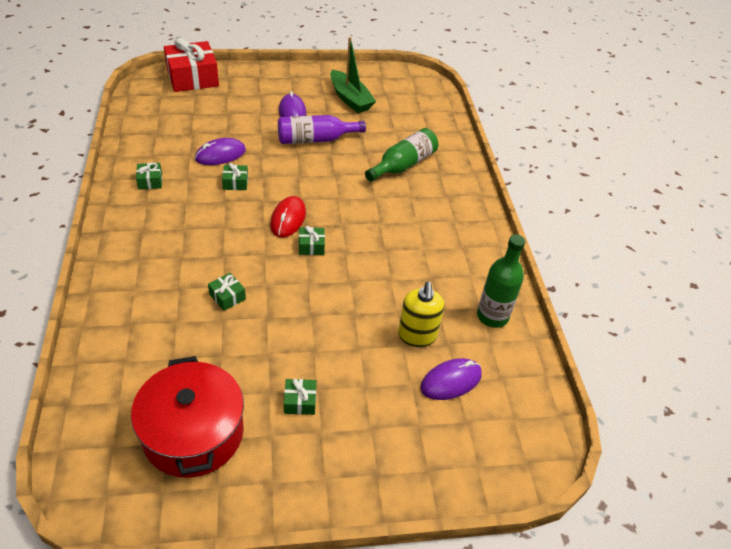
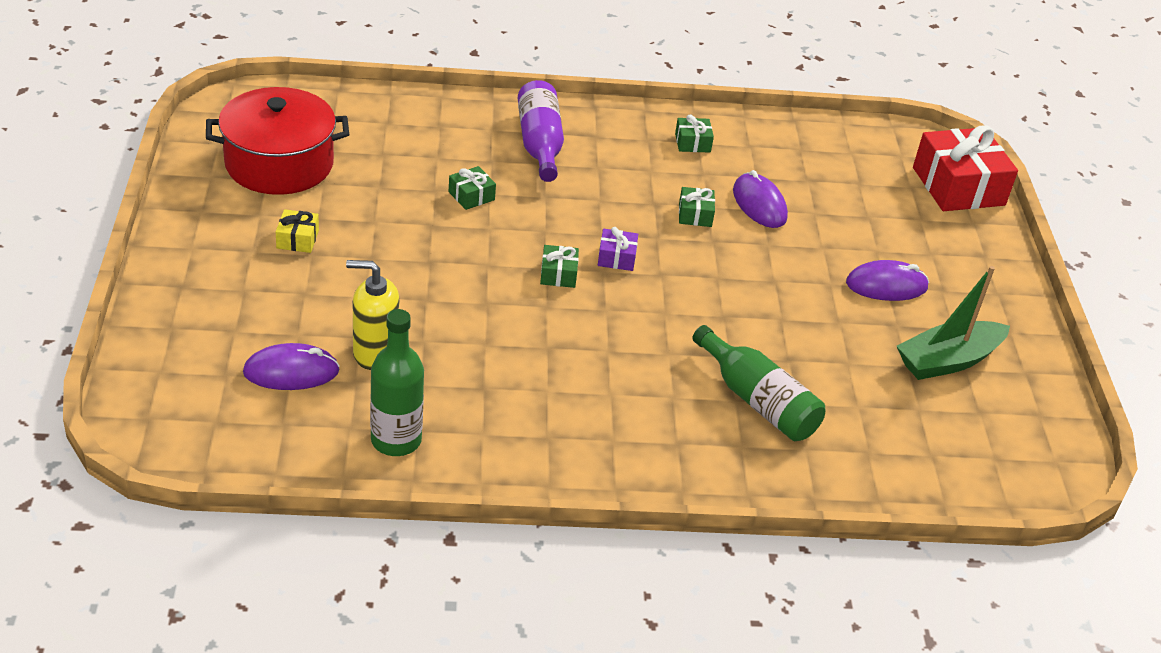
camera: 95 degrees right, 5 degrees down
(288, 219) = (616, 258): red mouse -> purple gift
(300, 401) = (297, 239): green gift -> yellow gift
(315, 139) = (814, 304): purple bottle -> purple bottle (540, 144)
(451, 381) = (291, 372): purple mouse -> purple mouse turned 75 degrees counterclockwise

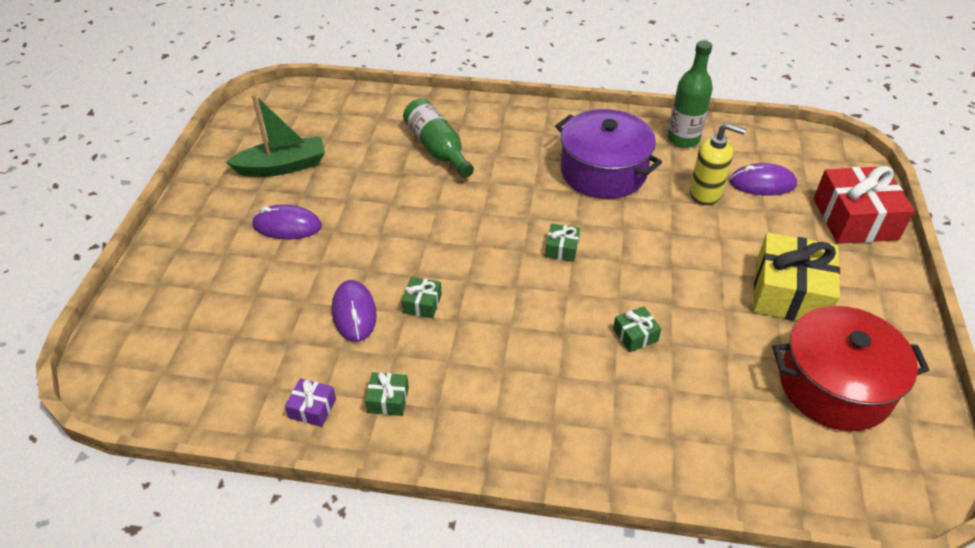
camera: 165 degrees left, 5 degrees up
(297, 239) = (789, 293): yellow gift -> yellow gift, size x2.24
(516, 377) = (603, 172): none -> purple pot
(540, 144) = (560, 404): purple bottle -> none
(616, 258) = (508, 262): purple gift -> purple gift (312, 408)
(958, 186) = (135, 327): red gift -> red gift (855, 219)

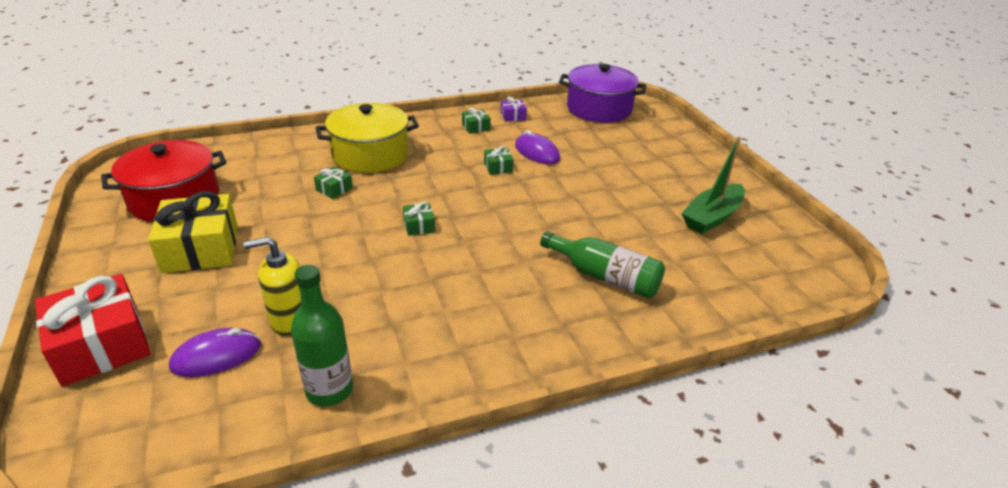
camera: 150 degrees right, 10 degrees down
(287, 226) = (644, 181): purple mouse -> none
(569, 388) = (370, 155): none -> yellow pot
(603, 172) = (415, 308): purple pot -> purple pot (599, 109)

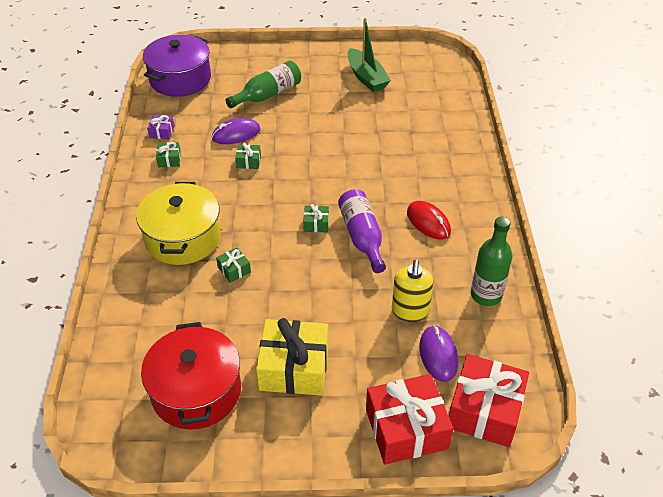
camera: 70 degrees left, 10 degrees up
(118, 415) = (484, 410): none -> red gift
(408, 262) = (362, 237): none -> purple bottle
(456, 313) = (428, 222): none -> red mouse
(605, 277) = (413, 145): green bottle -> green bottle (268, 95)

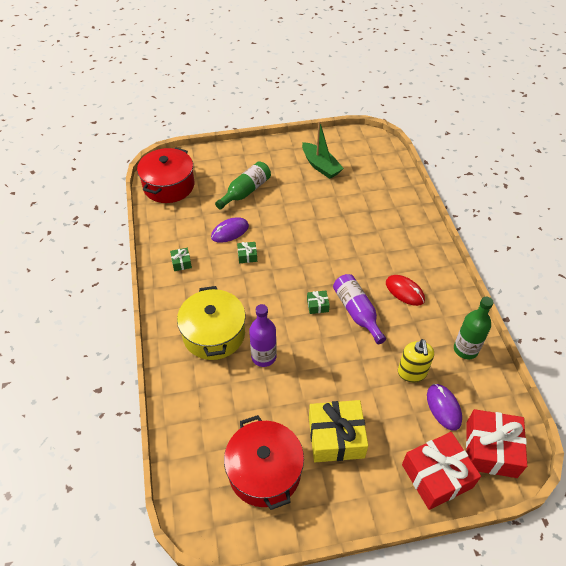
camera: 10 degrees left, 5 degrees up
(162, 132) = (167, 237): purple gift -> none
(180, 79) = (169, 186): purple pot -> red pot
(234, 270) = (263, 357): green gift -> purple bottle

